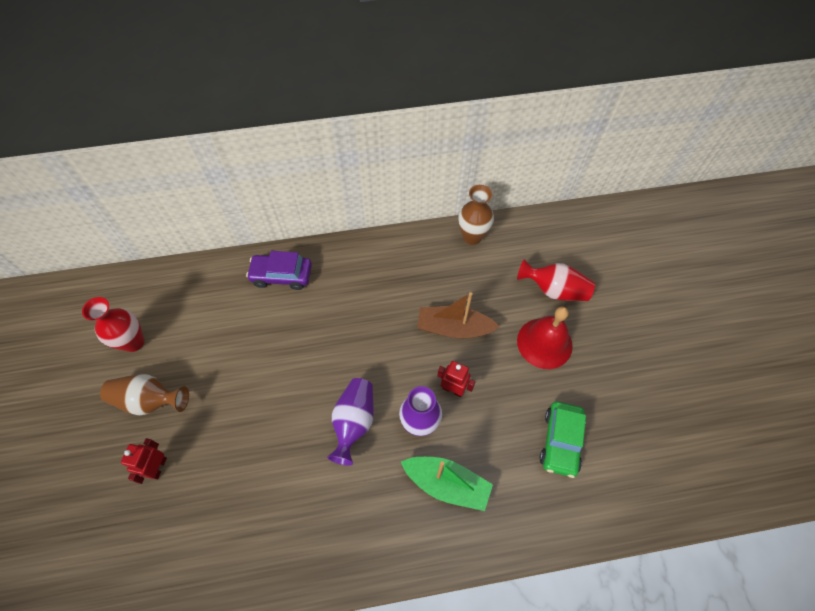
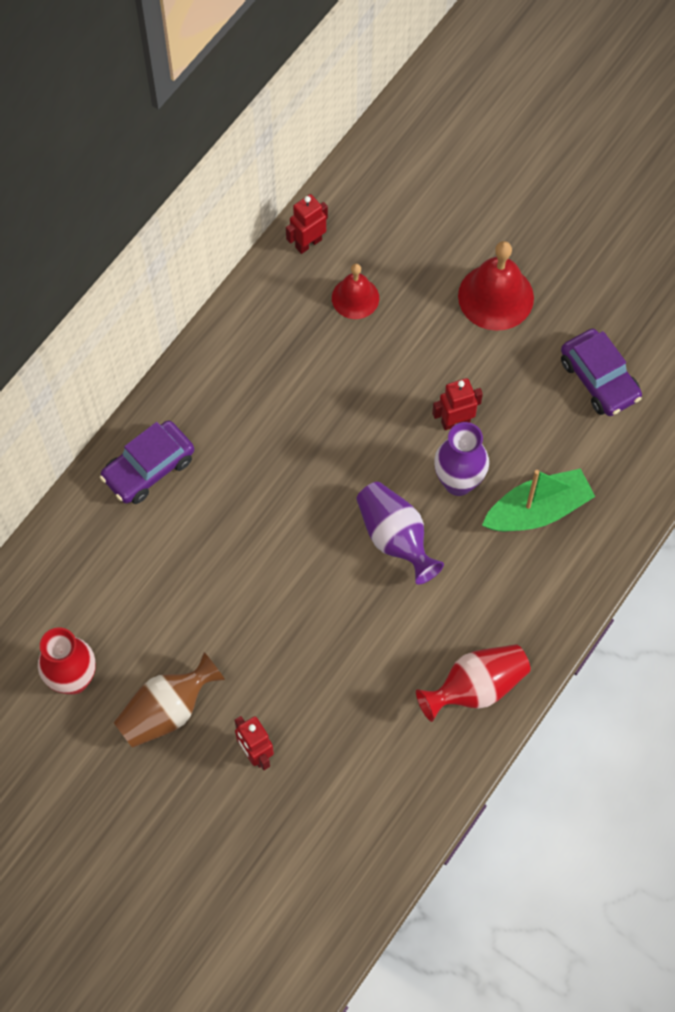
camera: 45 degrees left, 5 degrees up
(454, 328) = (393, 360): brown boat -> none
(468, 281) = (355, 298): none -> red bell
(472, 237) = (308, 243): brown vase -> red robot
(554, 290) = (452, 231): red vase -> red vase (476, 687)
(560, 441) = (599, 379): green car -> purple car

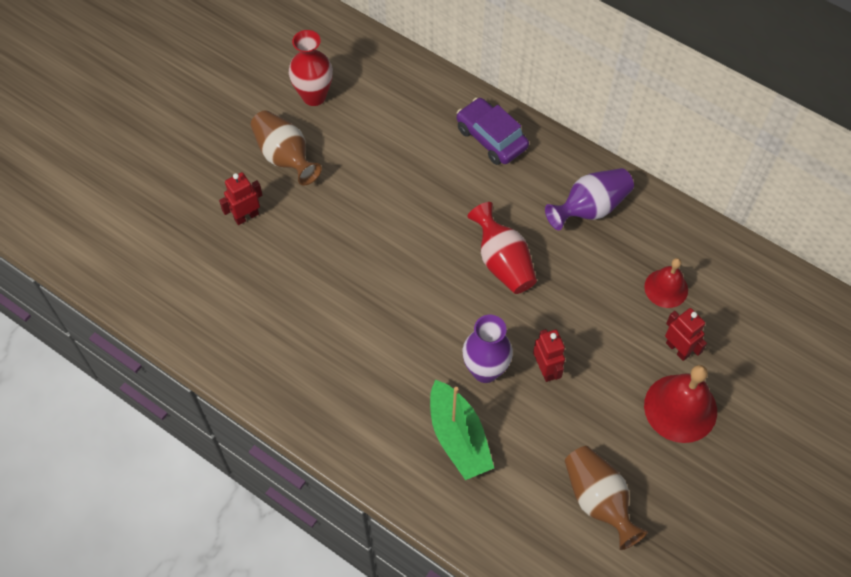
camera: 90 degrees right, 5 degrees down
(308, 243) = (718, 250): red robot -> red robot (678, 349)
(395, 538) = (430, 318): purple vase -> purple vase (590, 208)
(476, 687) = (291, 380): red vase -> red vase (503, 262)
(599, 379) = (598, 500): purple car -> brown vase

